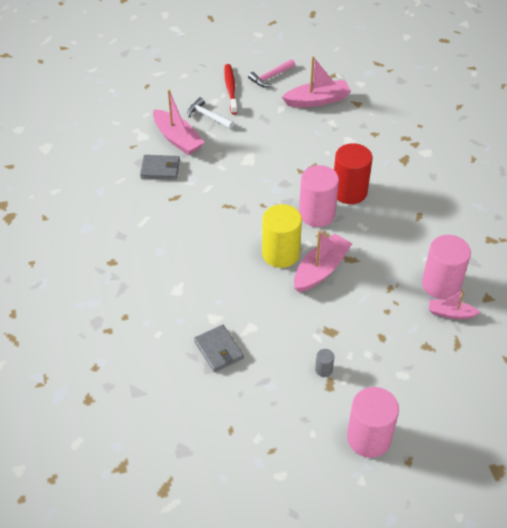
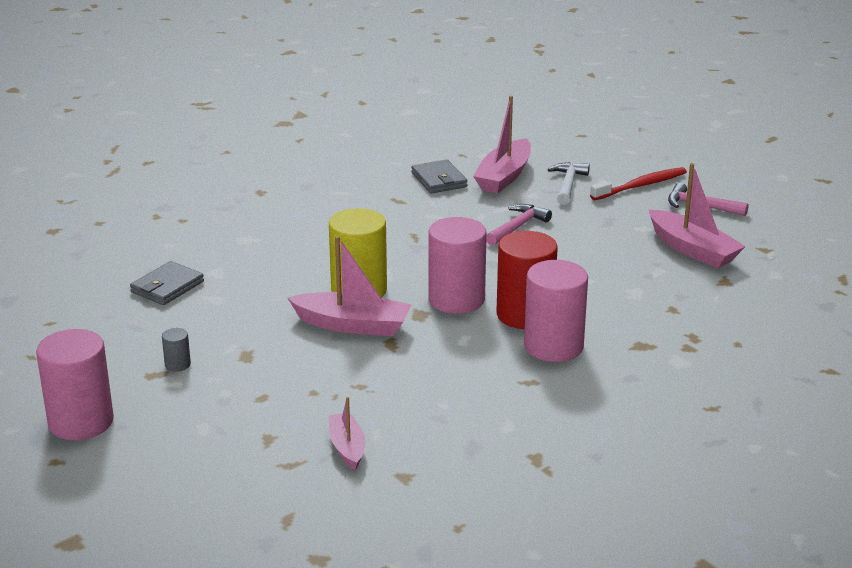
camera: 65 degrees right, 20 degrees down
(246, 157) = (517, 227): none -> pink hammer
(441, 284) = (399, 428): pink cylinder -> pink cylinder (553, 346)

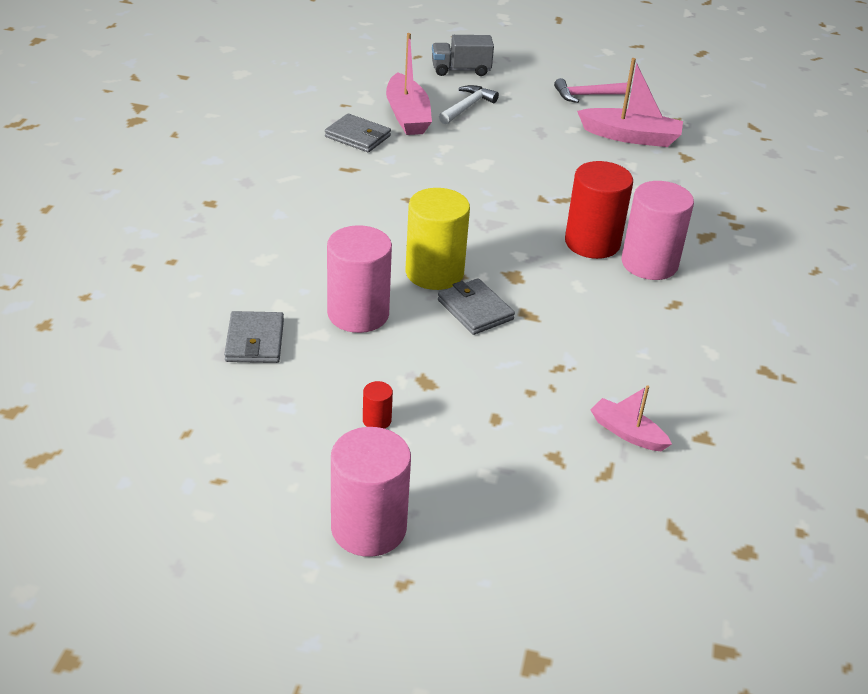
camera: 40 degrees left, 10 degrees up
(177, 364) = (377, 420): grey cylinder -> red cylinder
(353, 325) = (475, 310): pink boat -> grey wallet
(456, 300) = (524, 250): pink cylinder -> pink cylinder (358, 314)
(517, 227) = (480, 161): pink hammer -> none
(568, 184) = (467, 107): white hammer -> white hammer turned 60 degrees clockwise
(606, 155) = (460, 70): none -> grey truck
(641, 186) = (522, 90): red toothbrush -> none

